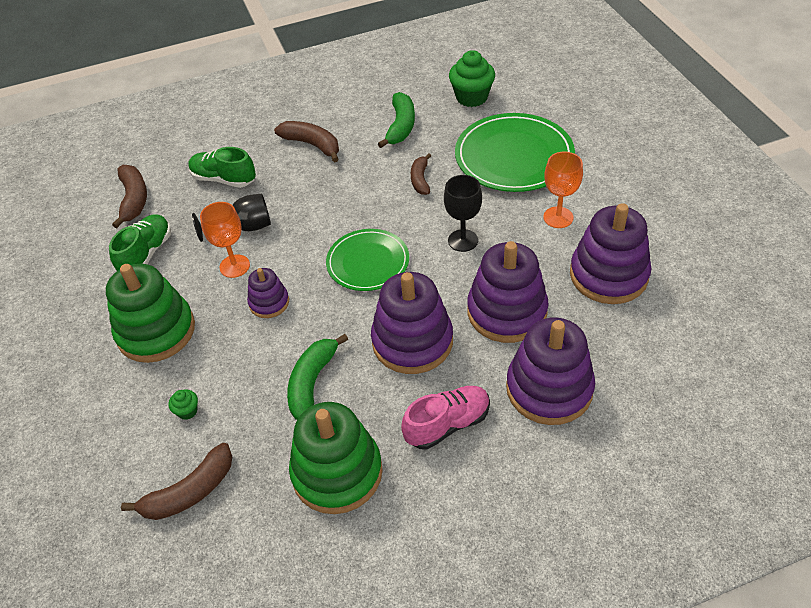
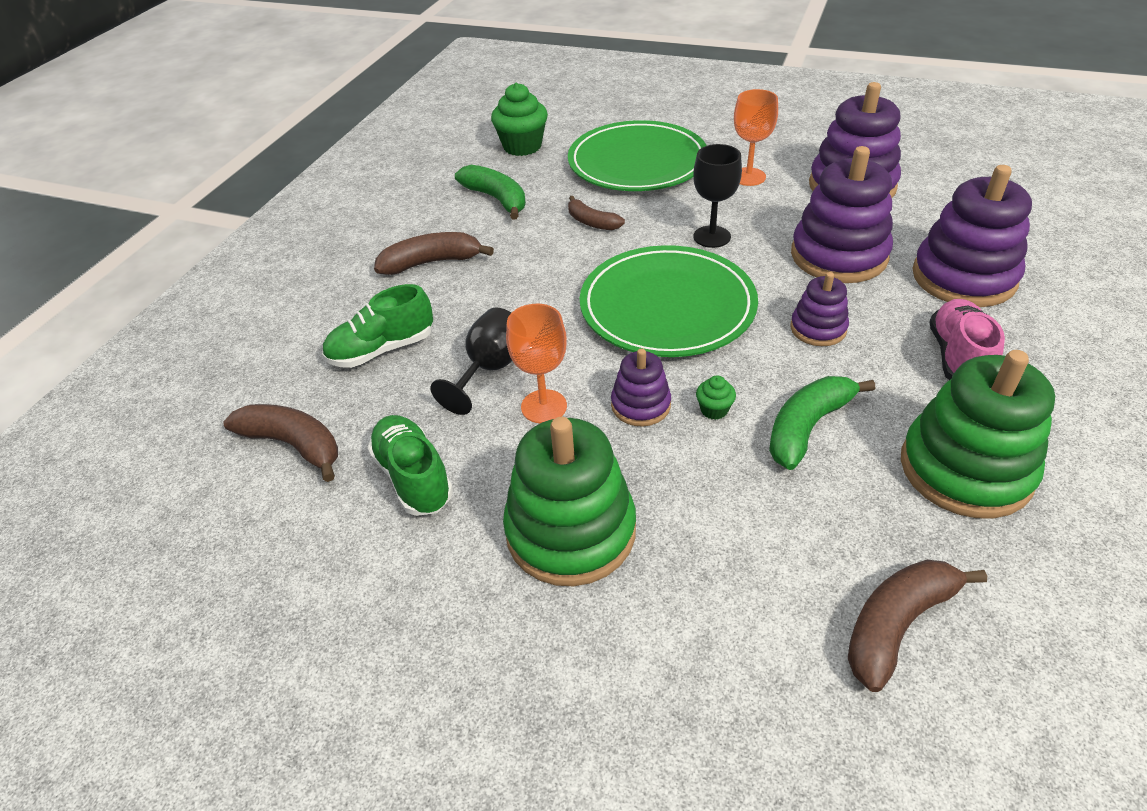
camera: 50 degrees left, 5 degrees down
(187, 411) = (749, 562): green cupcake -> green cupcake (714, 410)
(189, 492) = (897, 624): brown banana -> brown banana turned 135 degrees counterclockwise
(312, 383) = (807, 427): green banana -> green banana turned 75 degrees clockwise
(368, 262) = (667, 306): green plate -> green plate, size x1.58
(412, 341) = (818, 328): purple stacking toy -> purple stacking toy, size x0.53

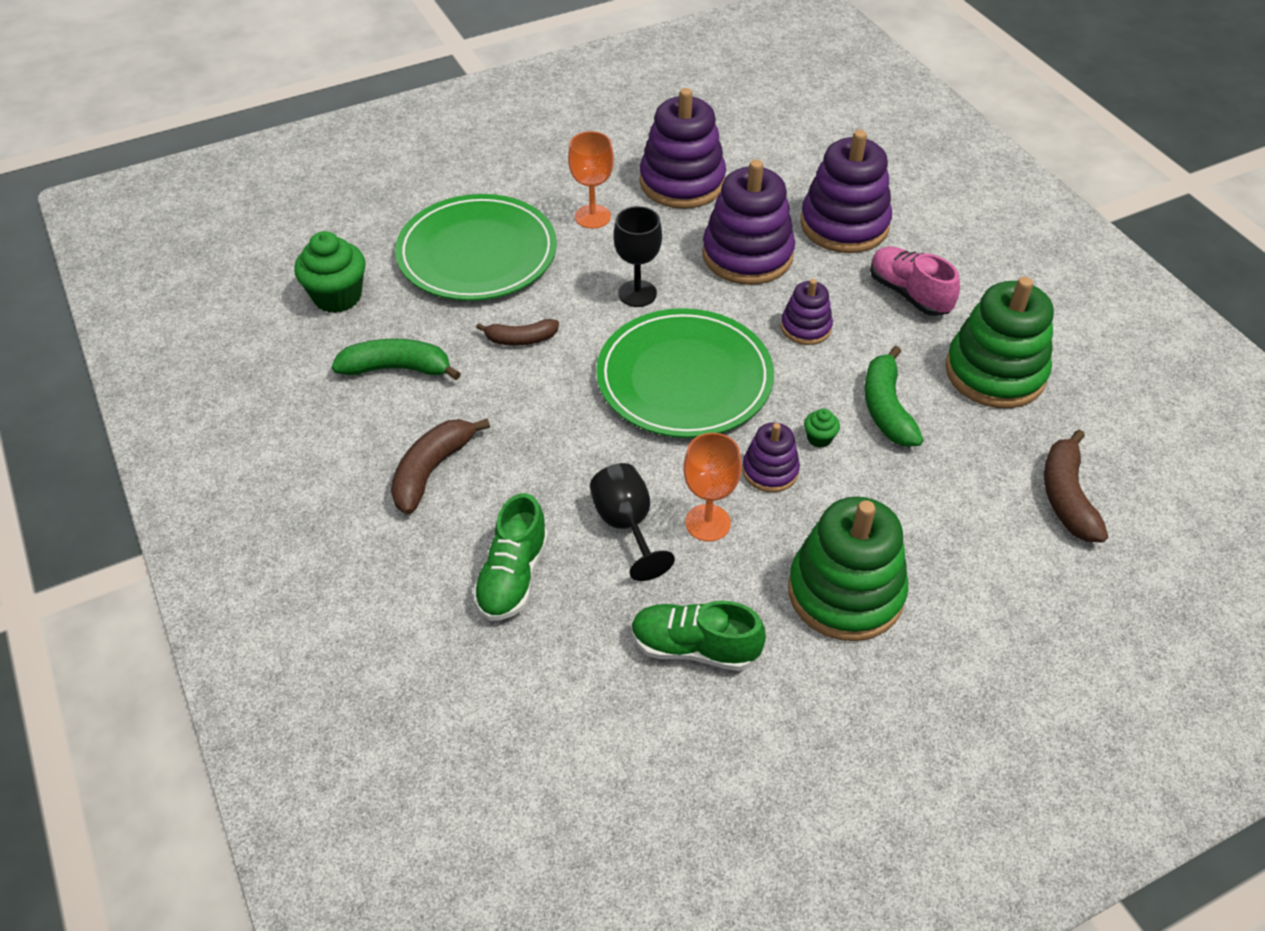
camera: 50 degrees left, 5 degrees up
(293, 445) = (565, 705): brown banana -> none

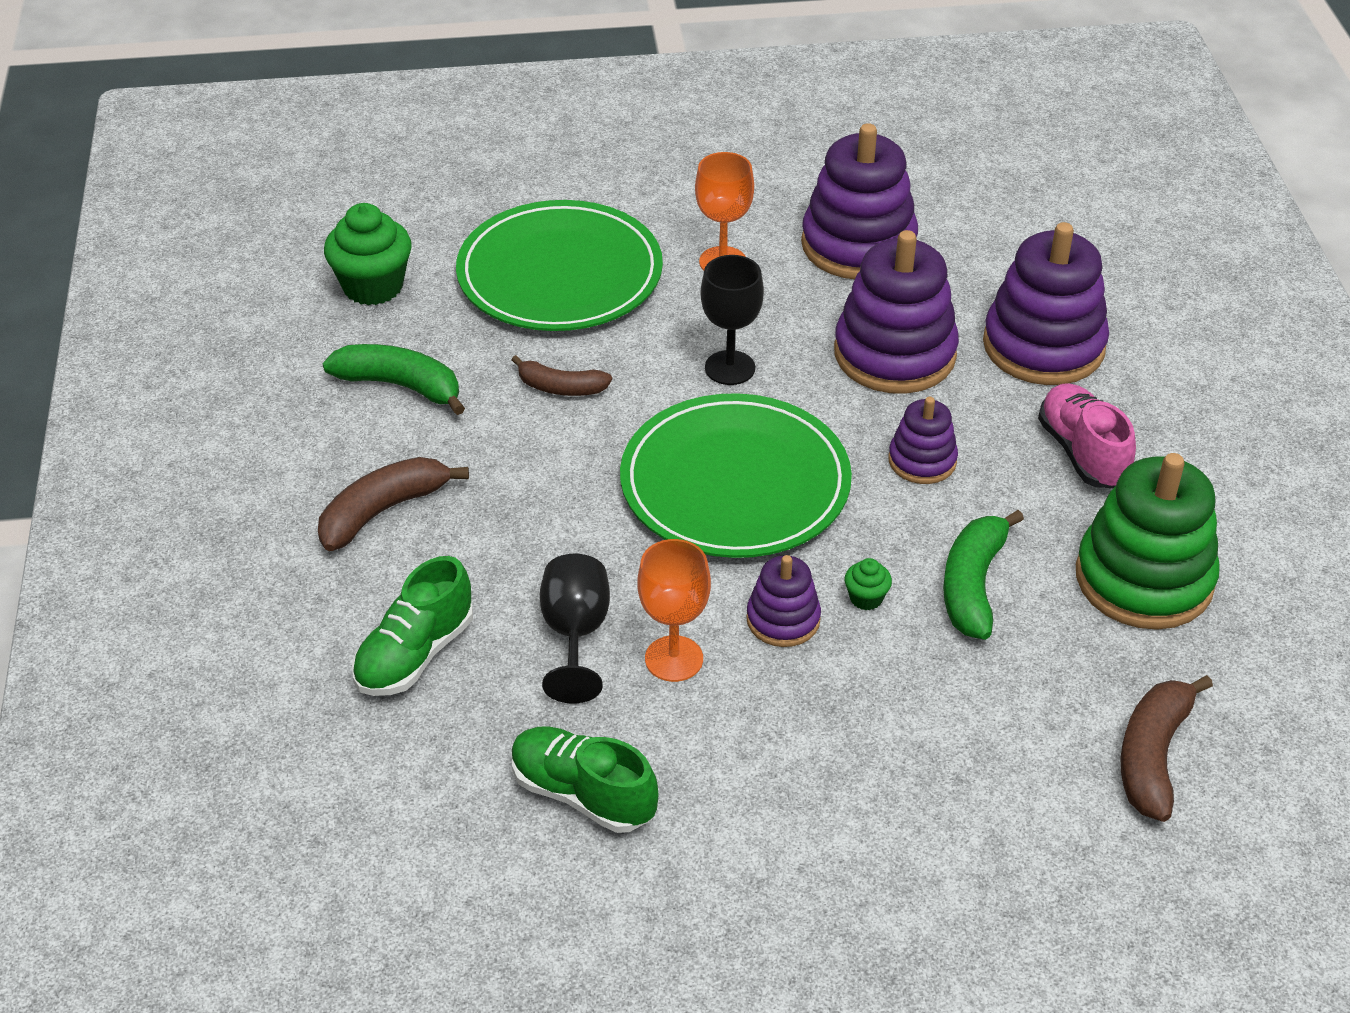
camera: 20 degrees right, 5 degrees down
(845, 592) = (799, 786): green stacking toy -> none

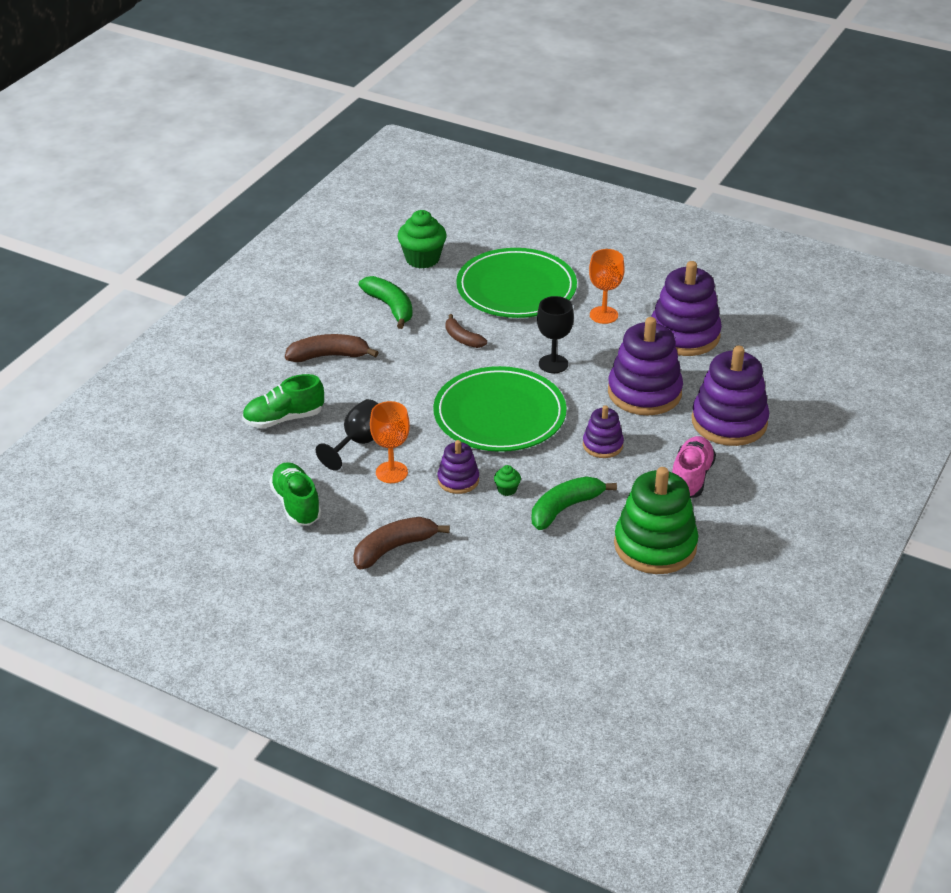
camera: 35 degrees right, 5 degrees down
(1153, 756) = (569, 618): brown banana -> brown banana (394, 548)

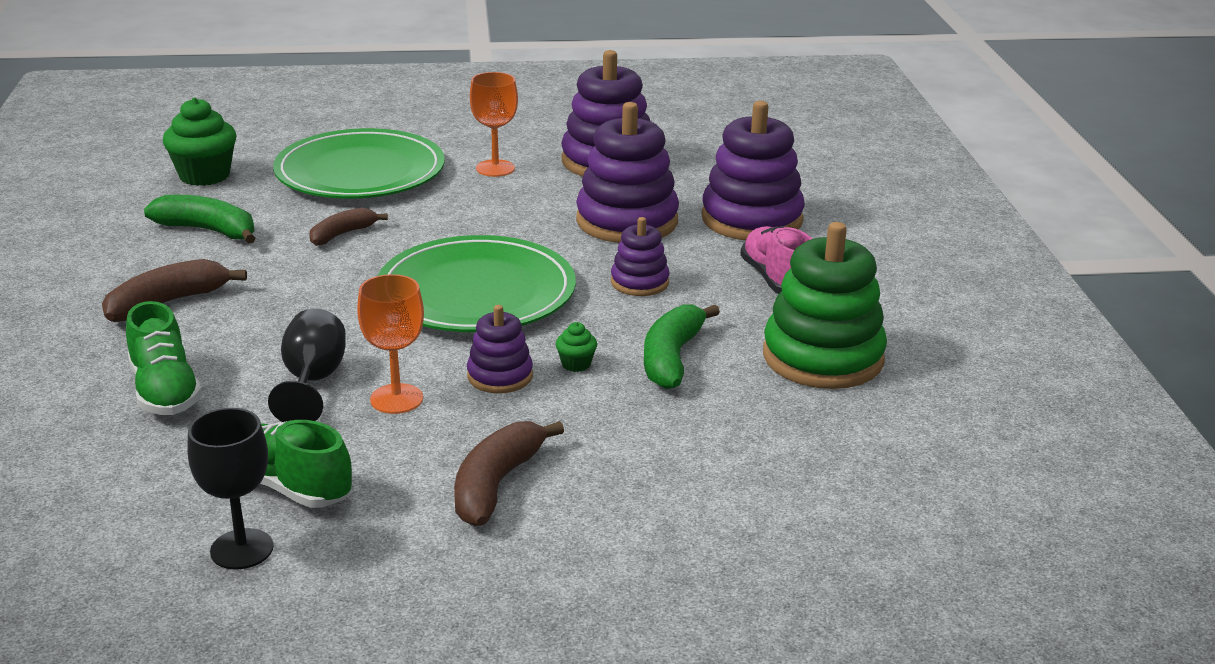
camera: 35 degrees left, 10 degrees down
(283, 419) = (165, 391): green shoe -> green shoe turned 60 degrees counterclockwise
(462, 338) = (342, 234): brown banana -> brown banana turned 120 degrees clockwise
(553, 364) = (487, 226): black goblet -> black goblet (242, 549)

